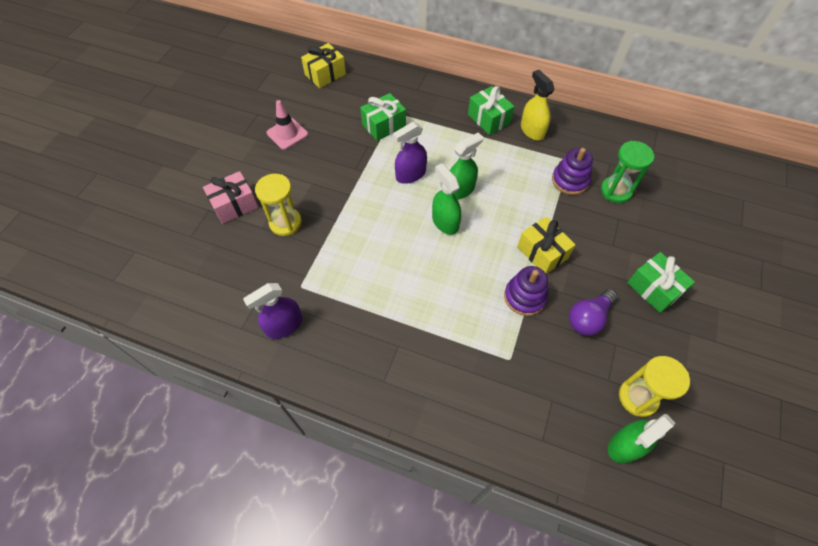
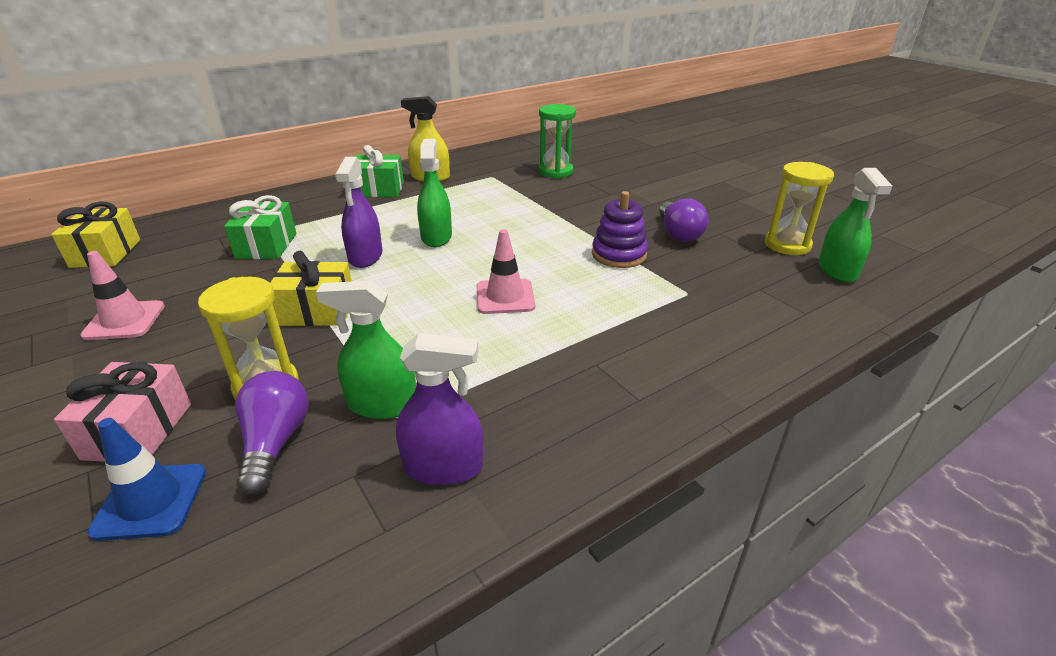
camera: 55 degrees left, 25 degrees down
(208, 242) = (150, 501): none -> blue traffic cone
(258, 255) = (275, 443): none -> purple light bulb
(284, 325) = (443, 467): purple spray bottle -> purple spray bottle turned 90 degrees counterclockwise
(426, 266) = (505, 297): none -> pink traffic cone
(445, 222) = (464, 261): green spray bottle -> green spray bottle (382, 404)
(542, 253) = (577, 226): yellow gift -> yellow gift (317, 311)
(570, 180) = (514, 184): purple stacking toy -> none
(654, 289) = (677, 196): green gift -> none

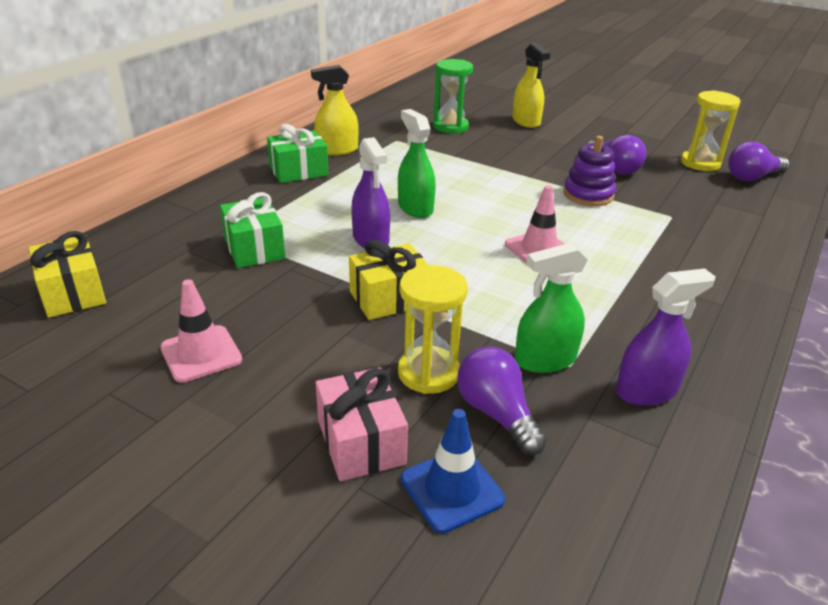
camera: 25 degrees left, 0 degrees up
(636, 176) = (526, 121): none -> yellow spray bottle
(837, 270) = (752, 177): green spray bottle -> purple light bulb

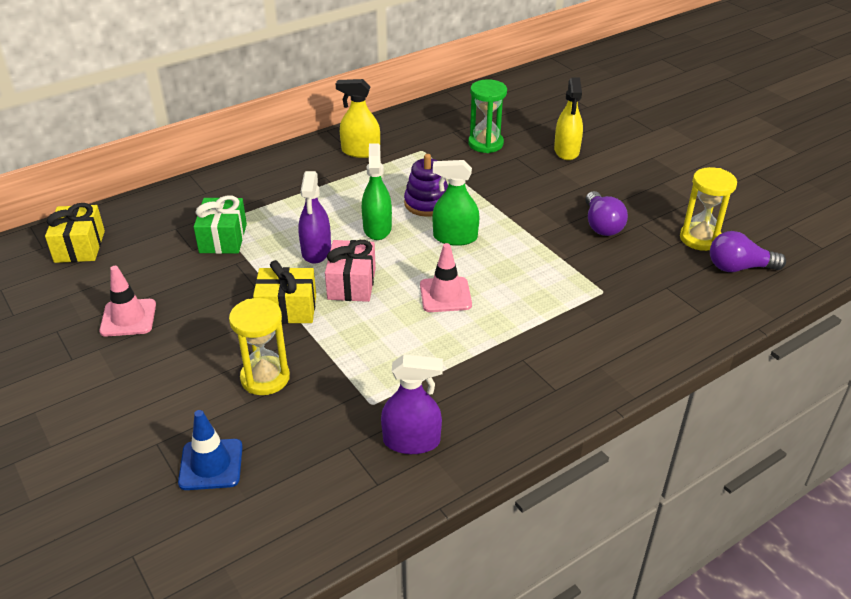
camera: 25 degrees right, 5 degrees up
(299, 171) = (311, 168): green gift -> none
(361, 442) = (181, 414): pink gift -> pink gift (352, 284)
(497, 414) = (285, 423): purple light bulb -> none
(545, 359) = (358, 393): green spray bottle -> green spray bottle (455, 237)
(588, 195) = (545, 250): purple stacking toy -> purple stacking toy (427, 203)

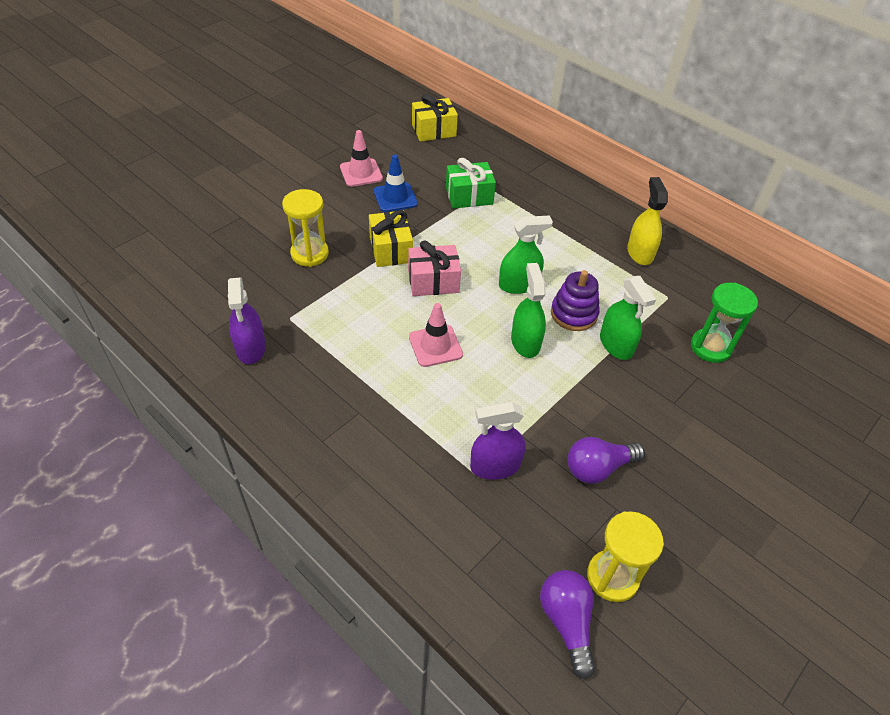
camera: 75 degrees right, 10 degrees up
(211, 464) = (222, 246): blue traffic cone -> blue traffic cone (395, 197)
(316, 251) = (471, 252): purple spray bottle -> purple spray bottle (495, 466)
(471, 188) = (616, 344): none -> green spray bottle
(566, 151) = (739, 425): yellow spray bottle -> none

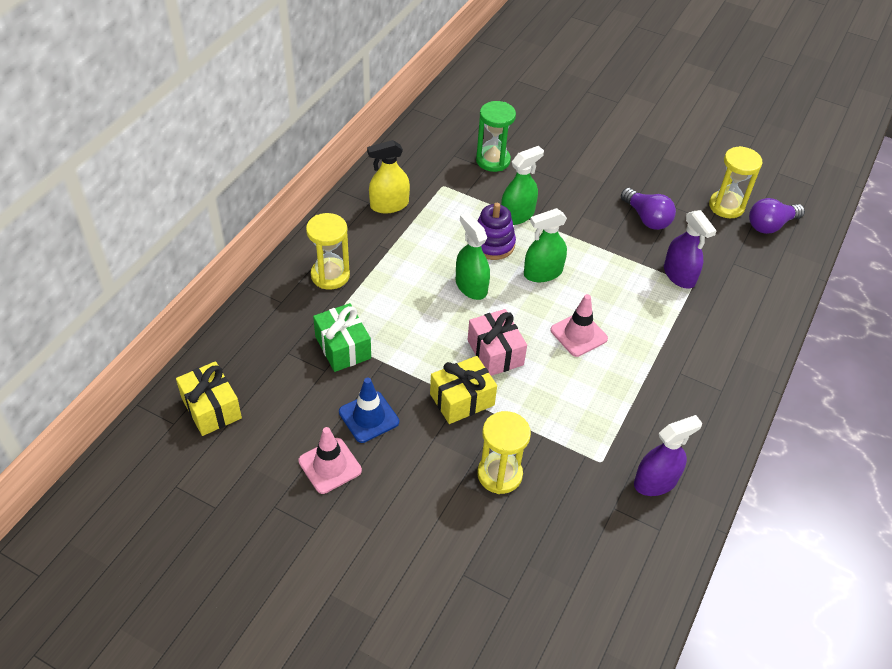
camera: 105 degrees left, 0 degrees up
(551, 202) = (330, 275): none -> yellow hourglass

